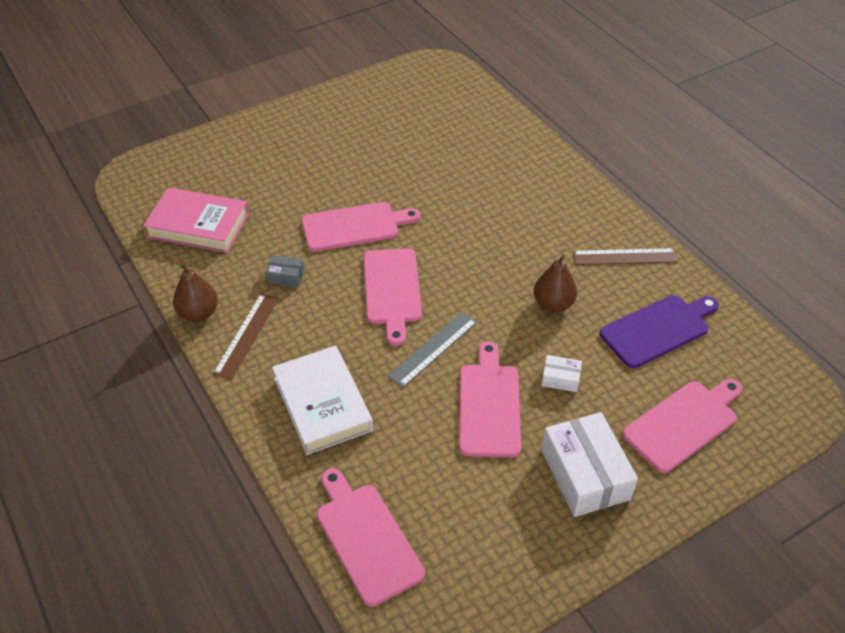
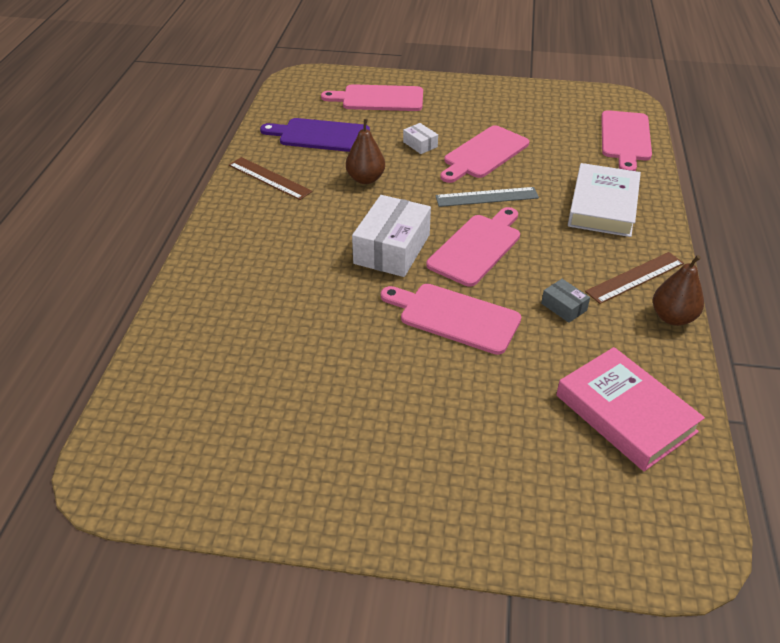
camera: 140 degrees left, 5 degrees down
(585, 474) = (465, 107): white box -> white box (392, 249)

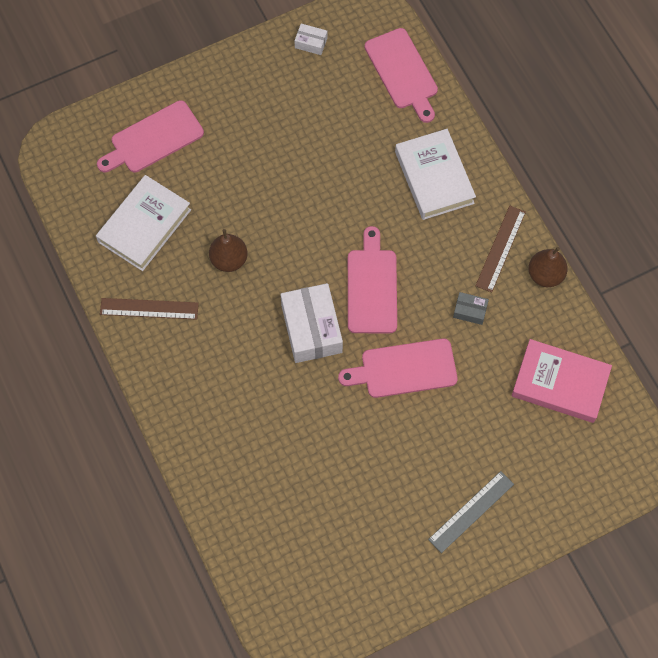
camera: 35 degrees left, 25 degrees up
(320, 136) = (144, 226): purple cutting board -> white book
(420, 144) = (239, 185): white box -> white box (311, 43)
(484, 154) = (302, 166): pink cutting board -> none
(486, 197) = (340, 222): grey ruler -> grey ruler (471, 511)

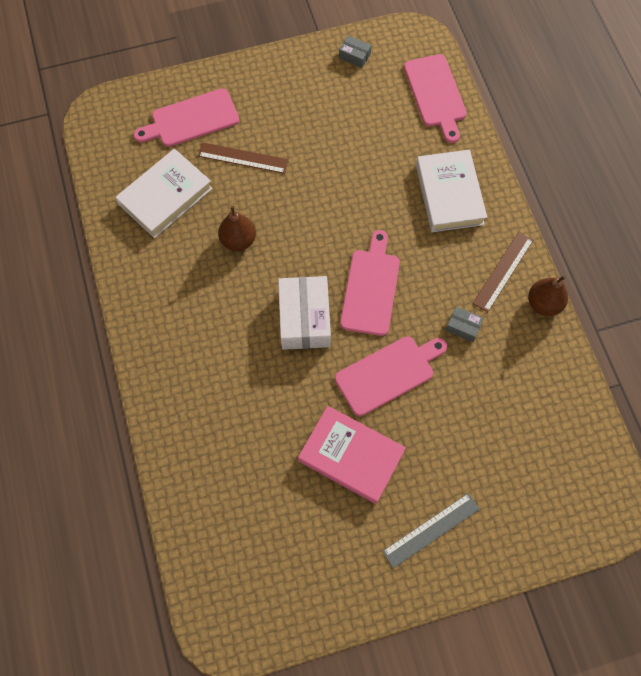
camera: 10 degrees right, 0 degrees up
(149, 309) = (152, 274): brown ruler -> brown ruler (243, 158)
(311, 43) = (354, 56): white box -> grey box
(404, 369) = (388, 373): pink cutting board -> pink cutting board turned 150 degrees clockwise
(560, 383) = (542, 413): pink book -> pink book (351, 456)

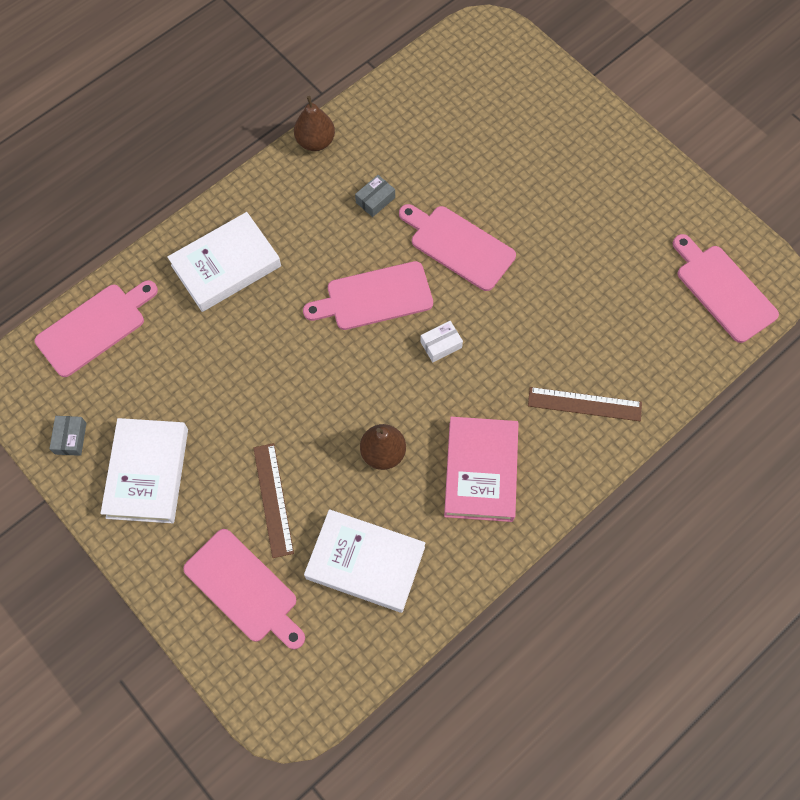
camera: 115 degrees left, 0 degrees up
(237, 581) = (723, 290): none -> pink cutting board
(304, 91) = (147, 473): none -> white book
(304, 319) = (441, 345): white box -> white box, size x0.47
(351, 456) = (557, 245): pink book -> pink book (480, 471)
(431, 530) = (584, 157): grey ruler -> none
(463, 327) = (375, 200): grey box -> grey box turned 45 degrees clockwise
(503, 271) = (296, 186): brown ruler -> brown ruler (584, 404)

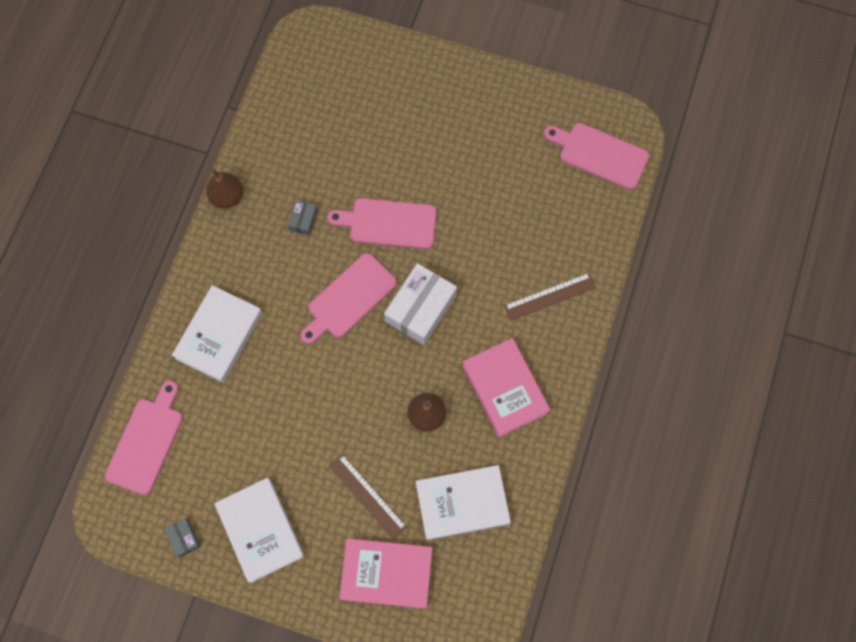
camera: 30 degrees left, 5 degrees up
(244, 588) = (386, 573): pink cutting board -> pink book
(441, 345) = (420, 308): white box -> white box, size x2.12

